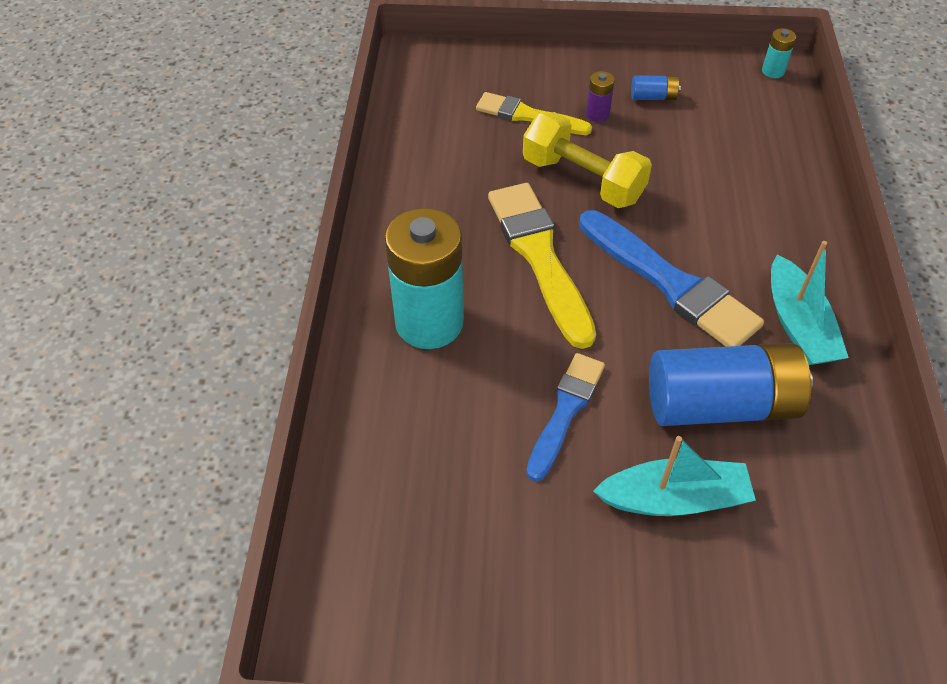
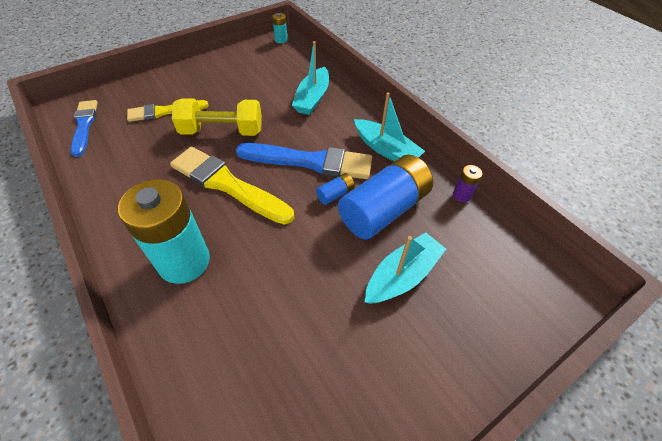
camera: 40 degrees left, 0 degrees up
(565, 411) = (308, 264): blue brush -> blue brush (84, 125)
(597, 114) = (205, 94): purple battery -> purple battery (461, 195)
(653, 97) = (230, 74): blue battery -> blue battery (335, 194)
(748, 191) = (312, 98): none -> turquoise boat

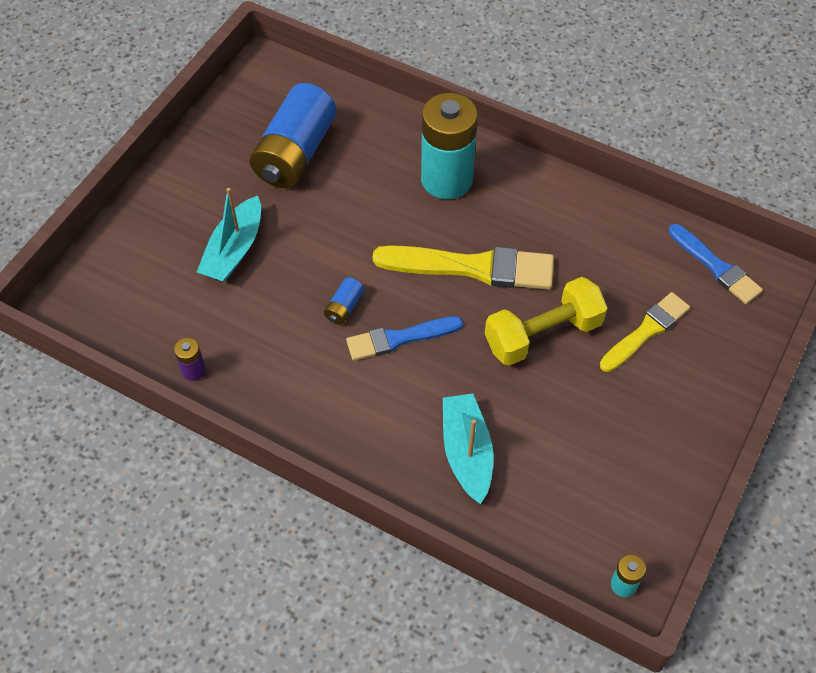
camera: 155 degrees right, 5 degrees up
(310, 161) = (399, 338): blue brush -> blue brush, size x0.63
(383, 209) = (280, 312): blue battery -> blue battery (295, 153)
(386, 149) = (312, 401): turquoise boat -> none

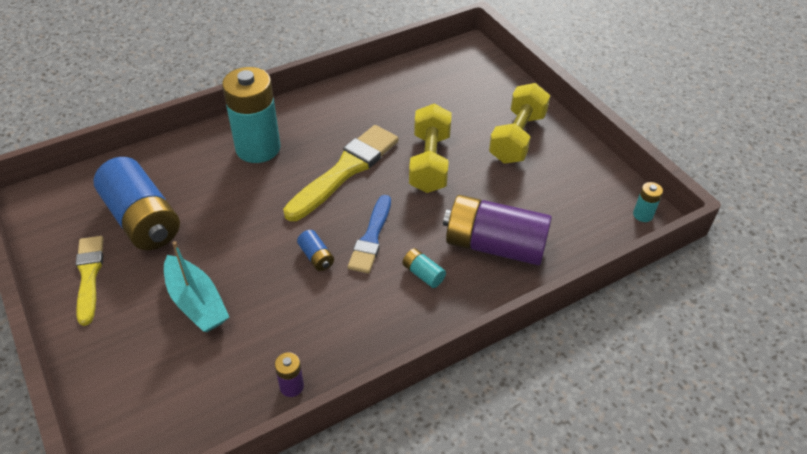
camera: 60 degrees left, 10 degrees down
(384, 406) = (423, 274): none -> turquoise battery
(466, 452) = (494, 245): turquoise boat -> purple battery
(646, 331) = (465, 115): yellow brush -> yellow brush (89, 276)
(651, 400) = (517, 138): none -> yellow dumbbell
(716, 266) = (443, 65): blue brush -> none

